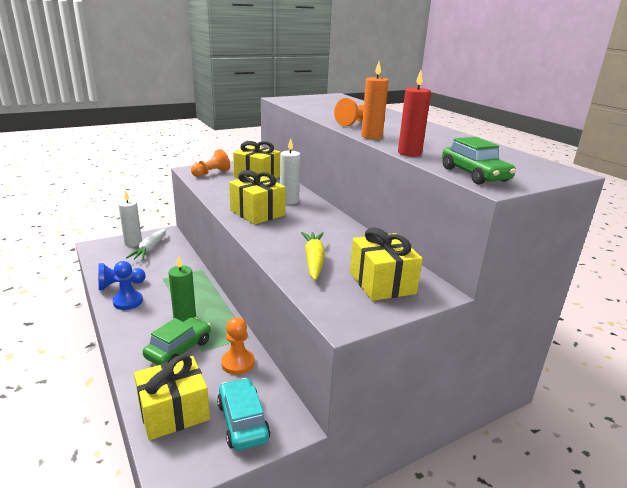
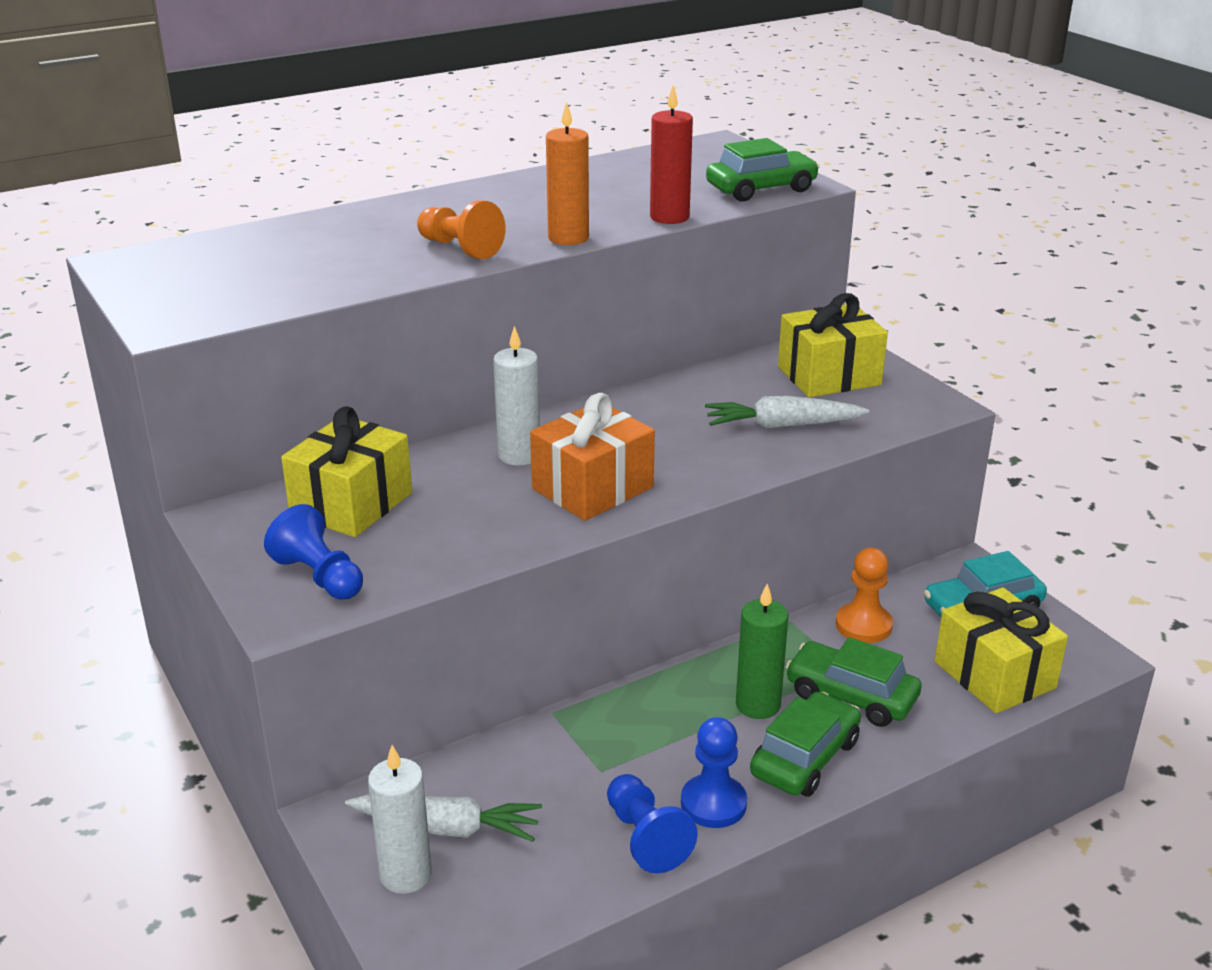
camera: 90 degrees left, 5 degrees up
(141, 328) = (805, 758): none -> green car
(211, 173) = (319, 577): orange pawn -> blue pawn
(257, 213) = (592, 488): yellow gift -> orange gift
(314, 261) = (782, 425): yellow carrot -> white carrot

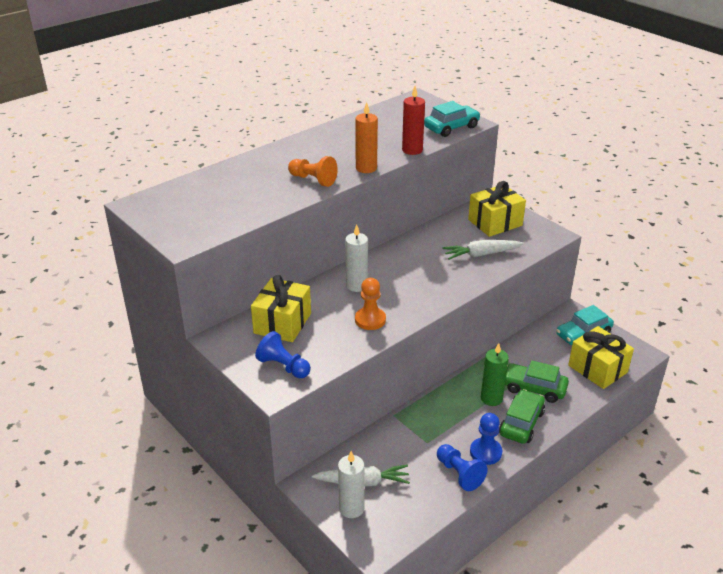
camera: 10 degrees left, 5 degrees up
(592, 488) = (400, 301): orange gift -> none
(761, 189) = (451, 127): green car -> turquoise car
(863, 625) = (529, 350): orange pawn -> orange pawn (370, 320)

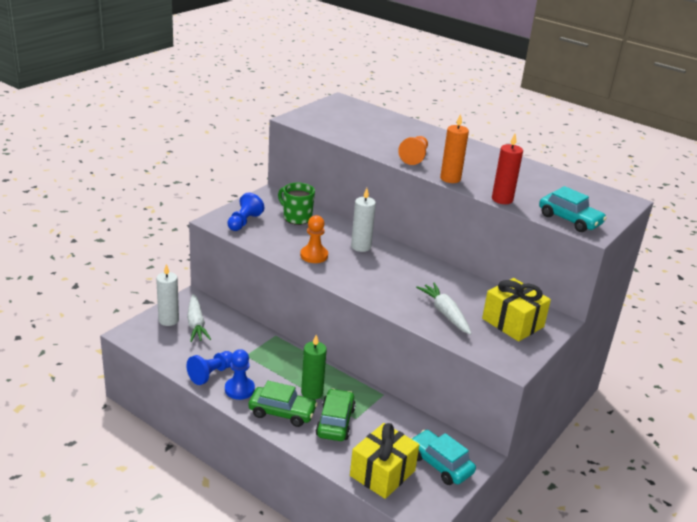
camera: 75 degrees right, 5 degrees down
(282, 323) = (296, 217): yellow gift -> green mug

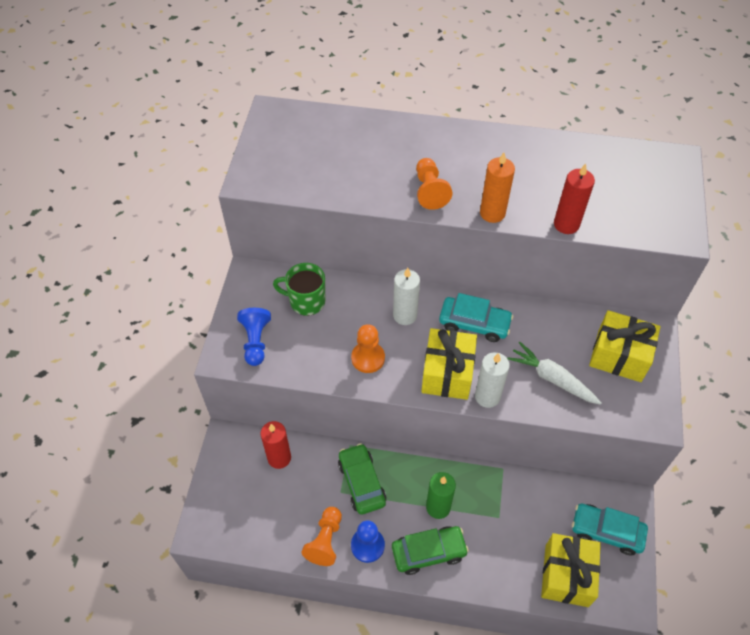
camera: 25 degrees left, 25 degrees up
(168, 320) = (226, 487): white candle -> white candle (487, 396)
(196, 324) = (259, 475): white carrot -> none
(211, 374) = (325, 541): blue pawn -> orange pawn
(218, 321) = (279, 458): none -> red candle
(335, 422) = (484, 534): green car -> green car (361, 483)
(365, 282) = (447, 373): none -> yellow gift
(569, 220) = (650, 225): turquoise car -> turquoise car (474, 323)

